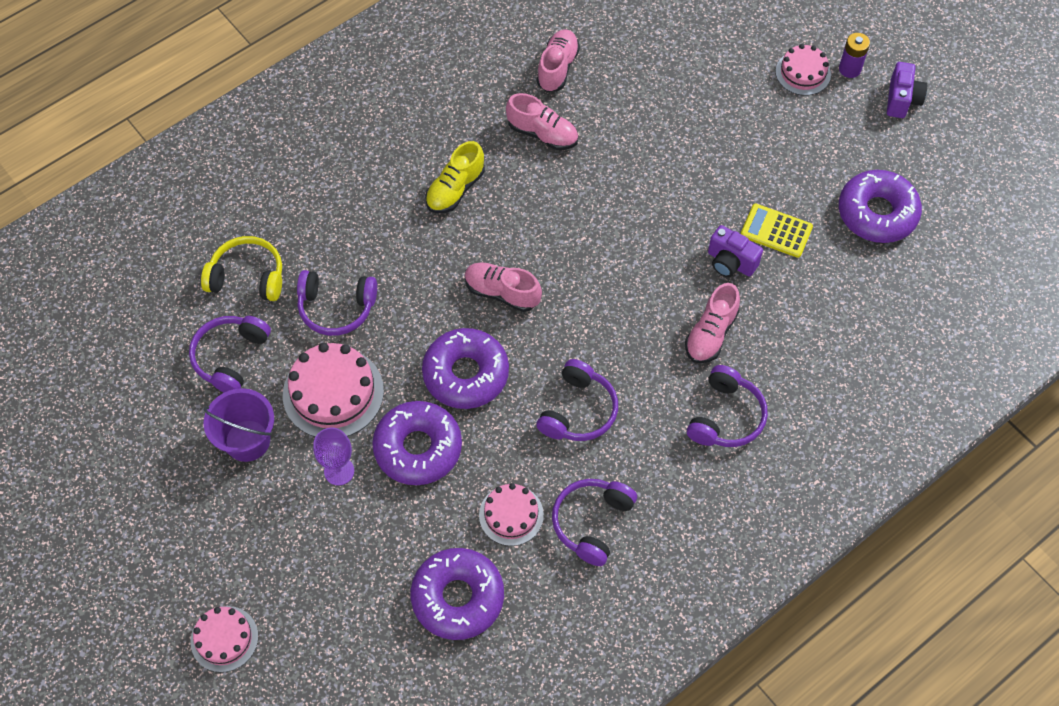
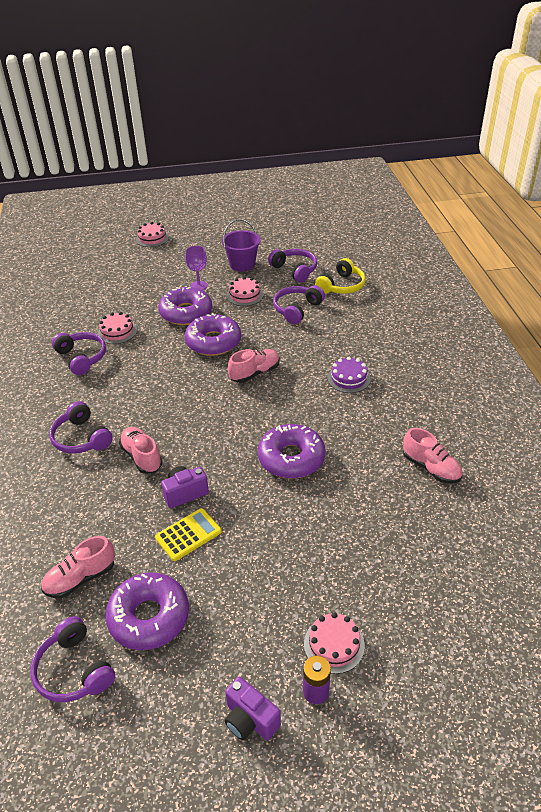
camera: 120 degrees right, 20 degrees down
(333, 393) = (245, 295): pink cake -> pink cake, size x0.61
(455, 189) = (348, 378): yellow shoe -> purple cake
(458, 597) = (96, 302): purple donut -> purple donut (291, 458)
(542, 134) = (370, 436): pink shoe -> pink shoe (81, 578)
(578, 411) = (149, 376): purple headphones -> purple headphones (73, 670)

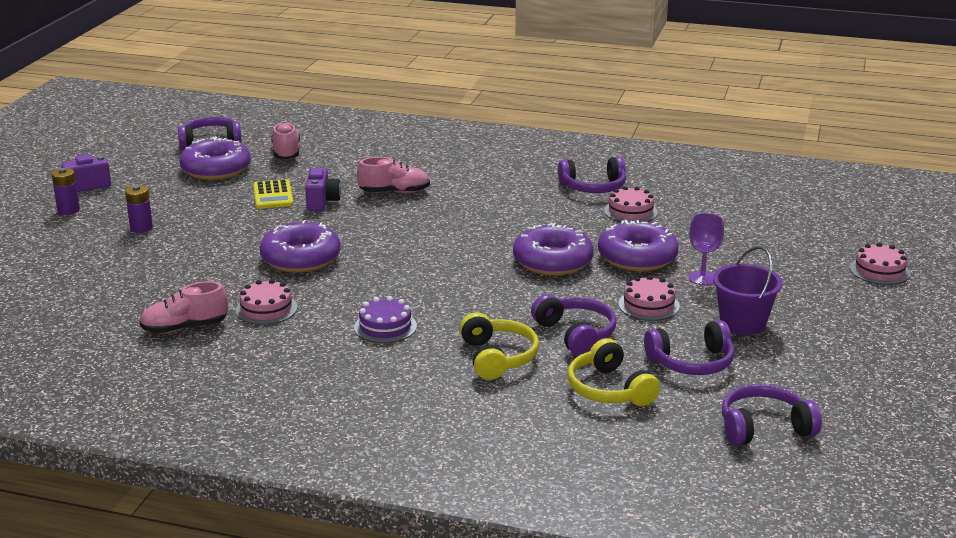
camera: 115 degrees right, 15 degrees down
(81, 438) = (454, 171): purple headphones -> purple headphones (764, 427)
(255, 373) = (462, 272): pink shoe -> none
(311, 595) = (141, 228): none -> purple battery
(334, 644) = (89, 225): pink cake -> pink cake (266, 309)
(344, 327) = (498, 357): none -> yellow headphones

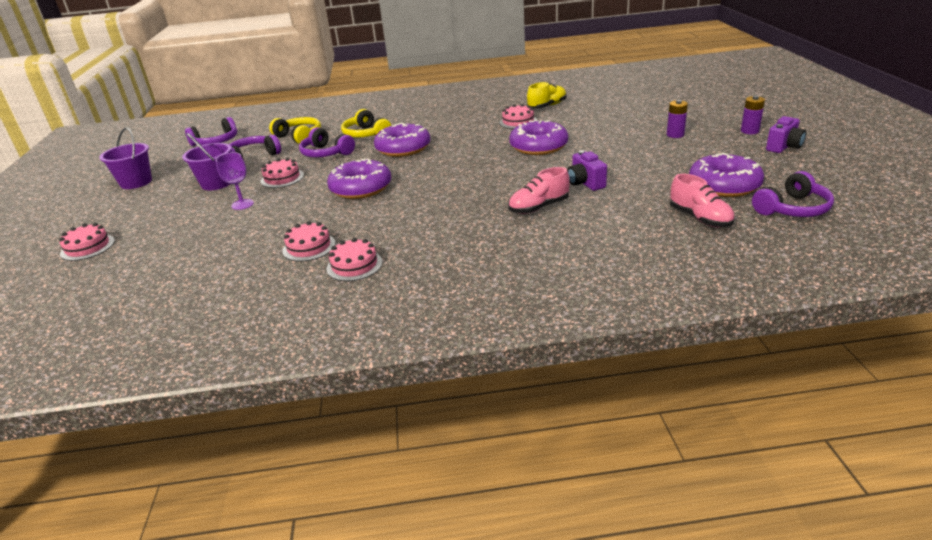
camera: 160 degrees right, 5 degrees up
(185, 328) = (547, 106): pink shoe -> yellow shoe
(273, 195) = (633, 178): yellow calculator -> none
(385, 327) = (441, 131): purple cake -> none
(593, 187) = (354, 265): purple headphones -> pink cake
(637, 257) = (295, 207): purple donut -> purple donut (403, 148)
(875, 363) = (136, 182): none -> purple bucket

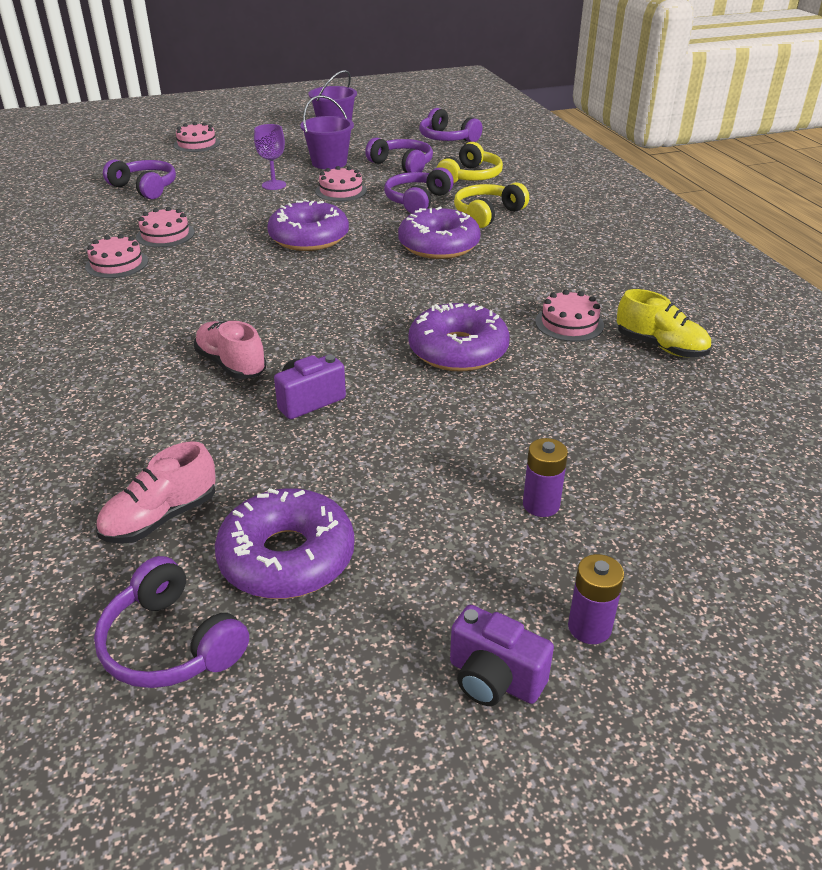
camera: 75 degrees right, 5 degrees up
(183, 267) = (145, 188): none -> purple headphones

